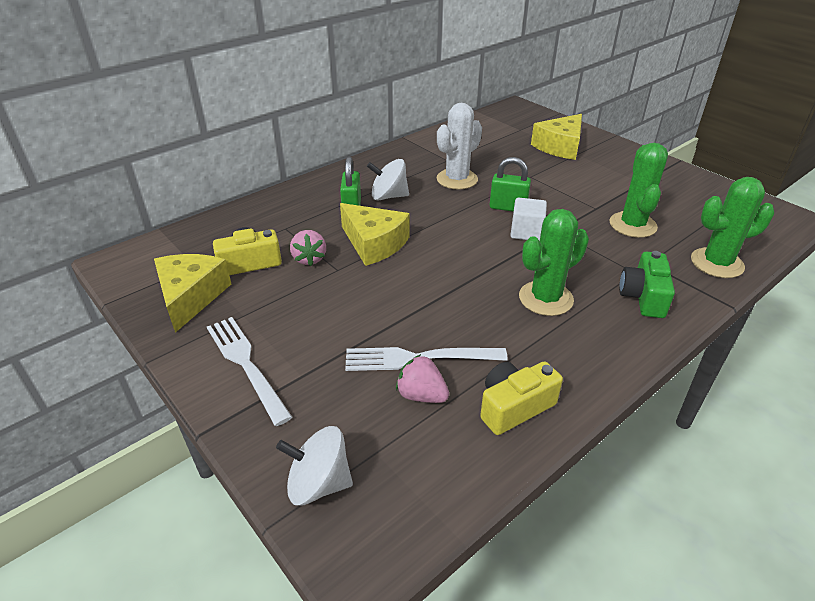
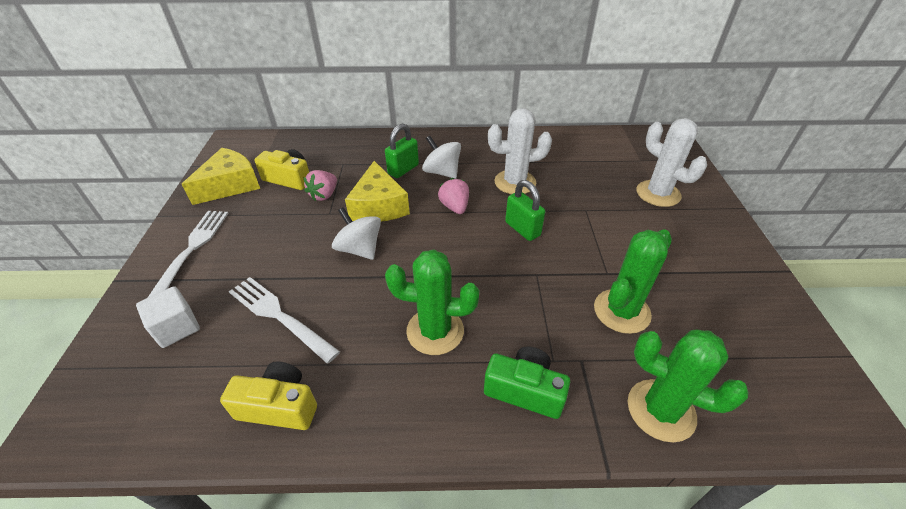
camera: 40 degrees right, 5 degrees up
(318, 483) = (109, 362): white spinning top -> white spinning top (360, 249)
(421, 395) = (241, 346): pink strawberry -> pink strawberry (455, 207)
(526, 232) = (506, 260): white cube -> white cube (177, 328)
(560, 147) = (658, 193): yellow cheese -> white cactus
(643, 297) = (525, 390): green camera -> green camera turned 60 degrees clockwise

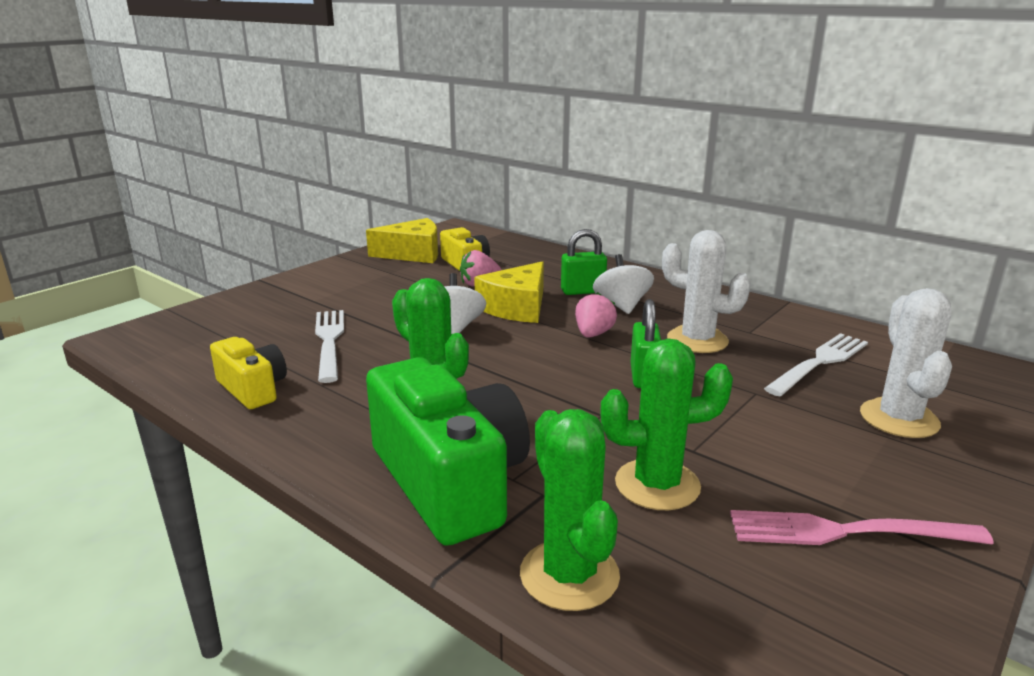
camera: 40 degrees right, 20 degrees down
(177, 328) = (257, 318): white cube -> none
(191, 250) = (328, 281): white fork -> white fork (819, 363)
(525, 390) = (449, 481): green camera -> green camera, size x1.86
(719, 286) = (846, 532): none -> pink fork

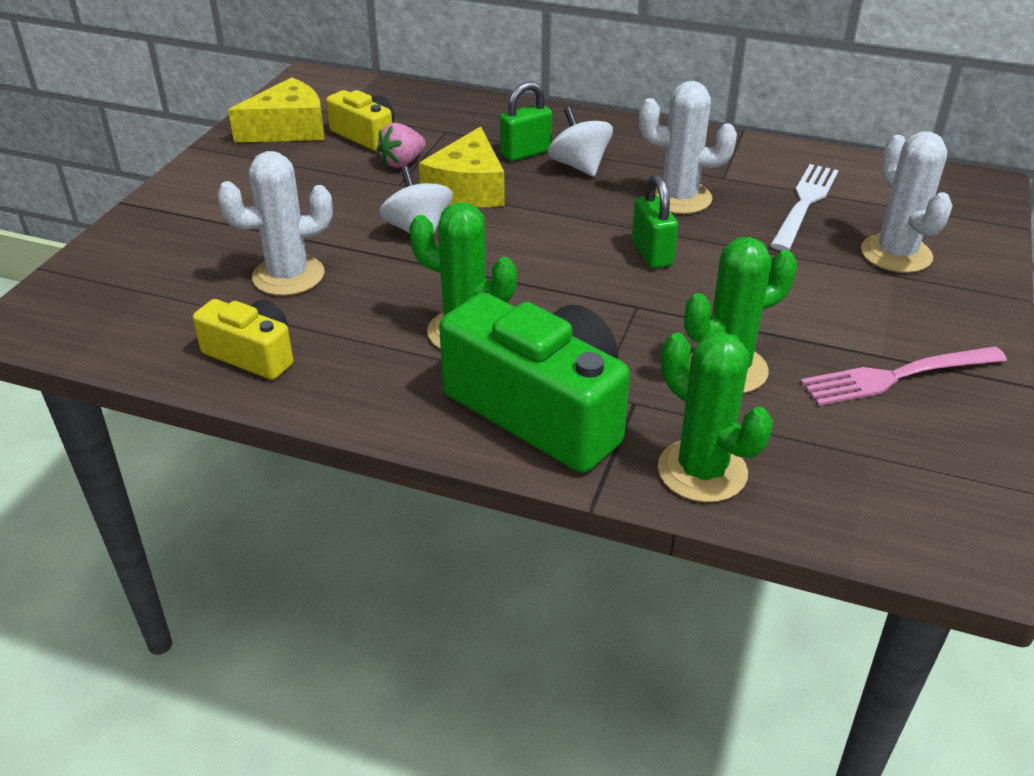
camera: 20 degrees left, 15 degrees up
(329, 341) = (288, 276): white fork -> white cactus
(593, 334) = (572, 210): pink strawberry -> none

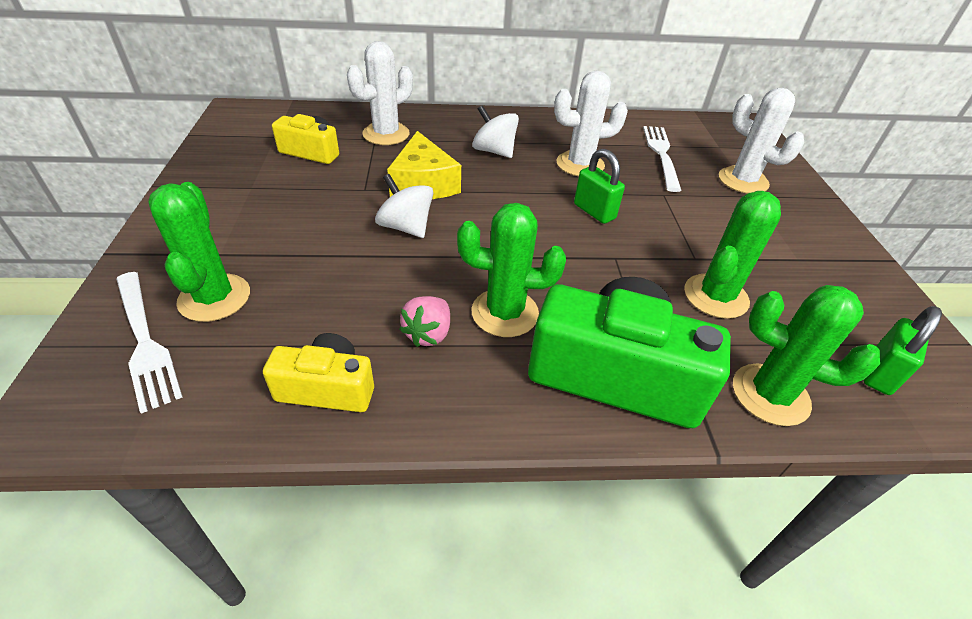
camera: 25 degrees left, 5 degrees up
(120, 282) = (145, 341): none -> white fork
(195, 259) = (214, 298): none -> green cactus
(288, 276) = (316, 295): white cactus -> white cactus (386, 134)
(289, 129) = (240, 156): yellow cheese -> none
(402, 163) = (356, 170): pink strawberry -> pink strawberry (428, 334)
(526, 153) = (448, 147): green padlock -> green padlock (880, 373)
(897, 376) = (820, 273): pink fork -> none

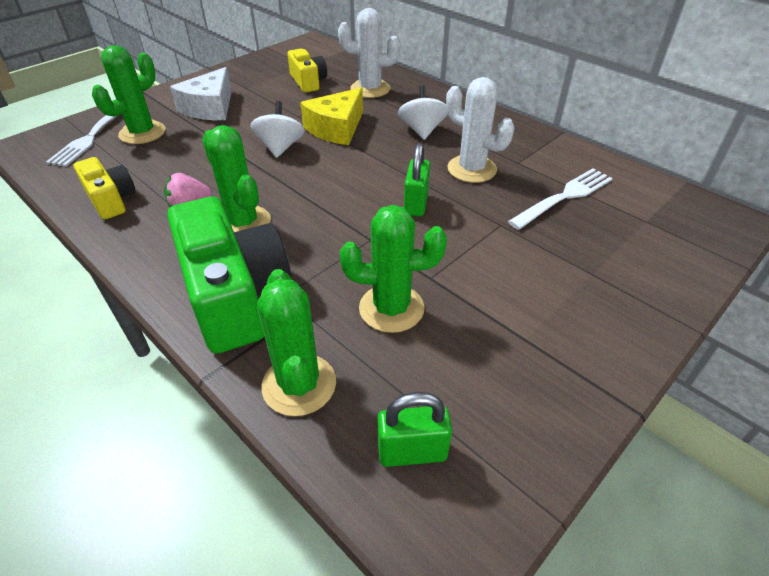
camera: 50 degrees right, 0 degrees up
(249, 227) = (210, 108): none -> white cheese
(743, 181) = (607, 257): white cactus -> none

